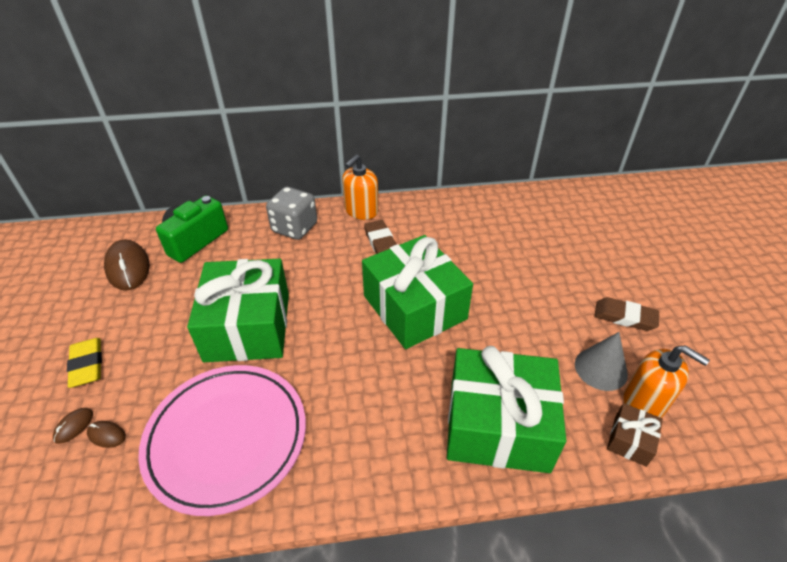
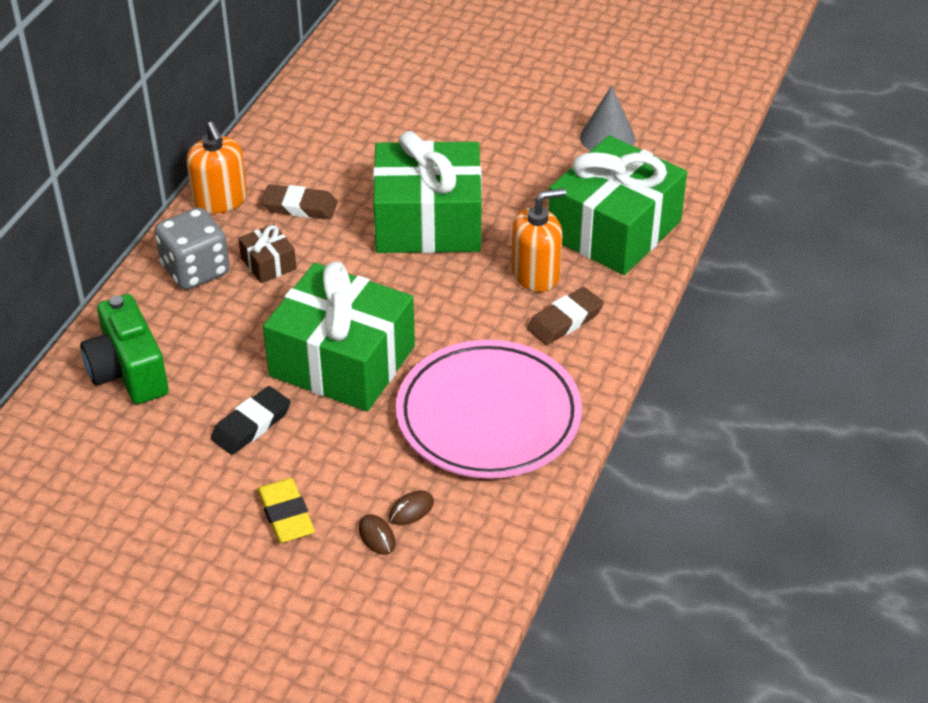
camera: 60 degrees left, 0 degrees up
(87, 365) = (286, 514): yellow eraser -> yellow eraser turned 60 degrees clockwise
(128, 267) = (125, 450): brown mouse -> none
(168, 310) = (251, 425): none -> black eraser
(624, 317) = (564, 90): brown eraser -> brown eraser (565, 320)
(630, 440) = (686, 161): brown gift -> brown gift (268, 263)
(644, 402) = (659, 132): orange soap dispenser -> orange soap dispenser (535, 274)

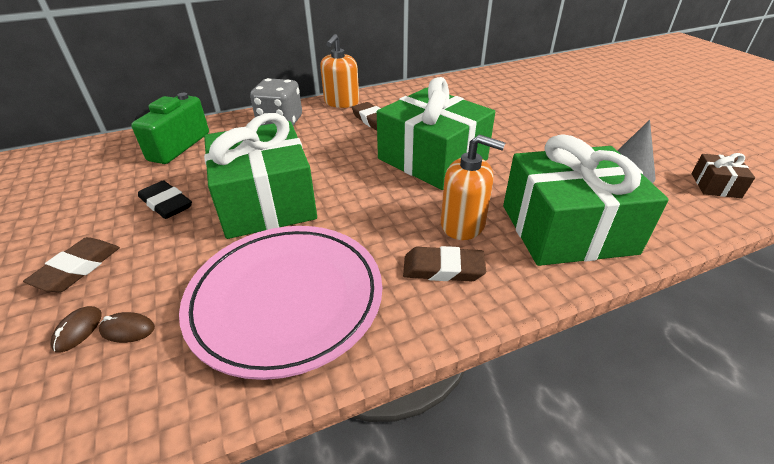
camera: 45 degrees right, 5 degrees down
(251, 425) = (166, 203): black eraser -> black eraser turned 45 degrees clockwise
(268, 263) = (316, 136): brown gift -> brown gift (715, 185)
(286, 514) = (77, 268): yellow eraser -> brown eraser

